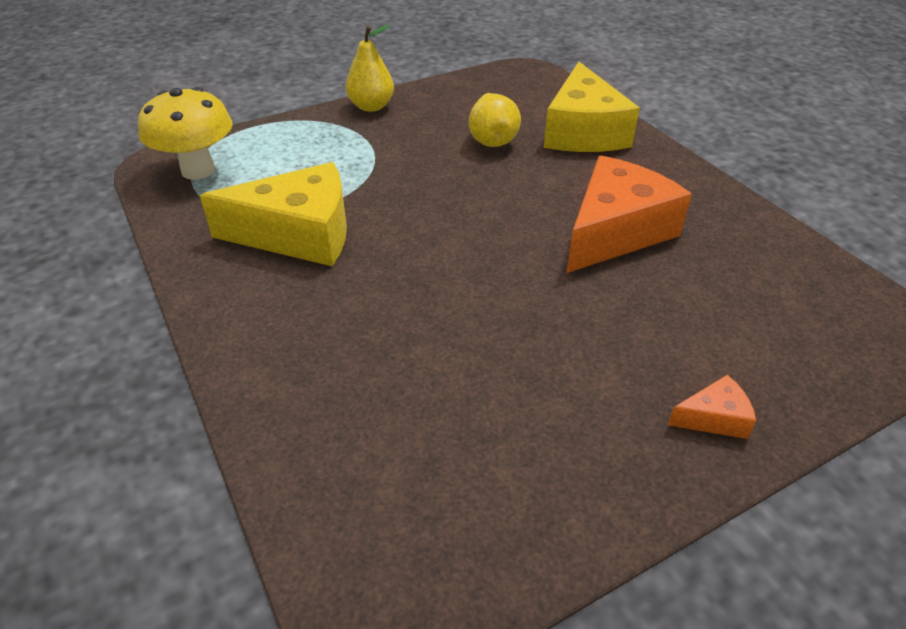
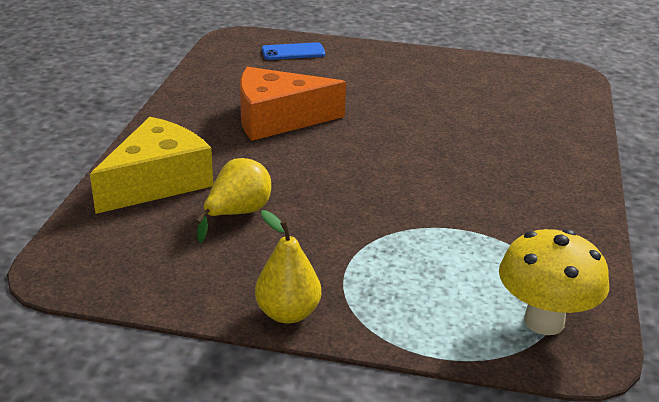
camera: 140 degrees left, 10 degrees down
(299, 234) = (491, 213): yellow cheese -> none
(714, 418) = (371, 56): orange cheese -> none
(801, 351) = (293, 52): none -> blue phone

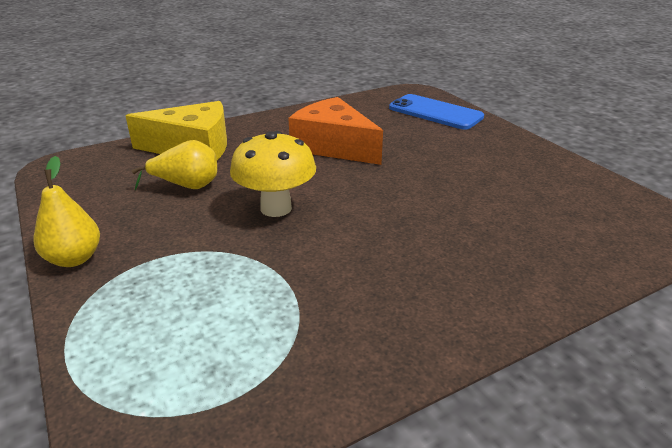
camera: 50 degrees right, 0 degrees up
(293, 52) = (435, 112): blue phone -> blue phone, size x1.62
(544, 321) = (180, 405): yellow mushroom -> yellow mushroom (276, 208)

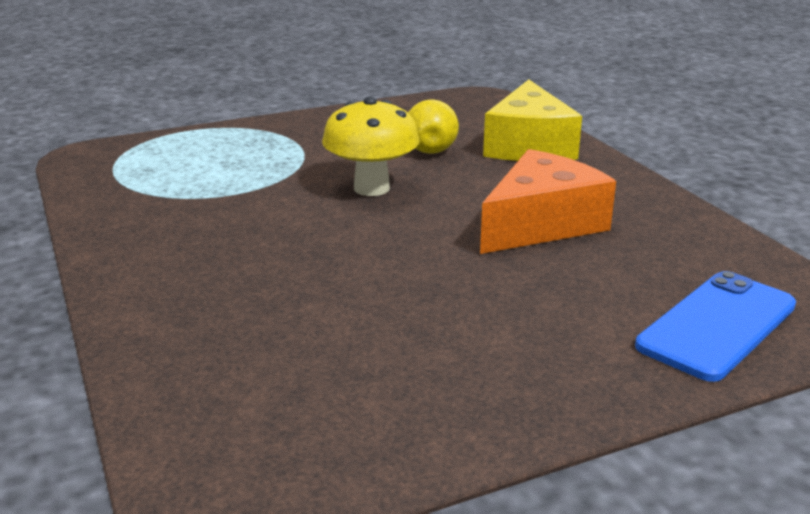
camera: 95 degrees right, 5 degrees down
(74, 259) = (311, 119): yellow pear -> none

